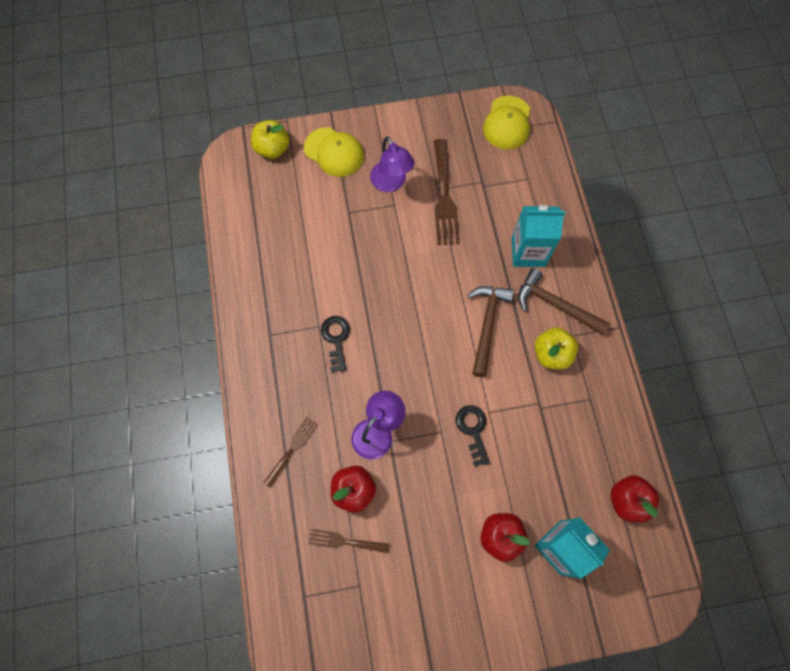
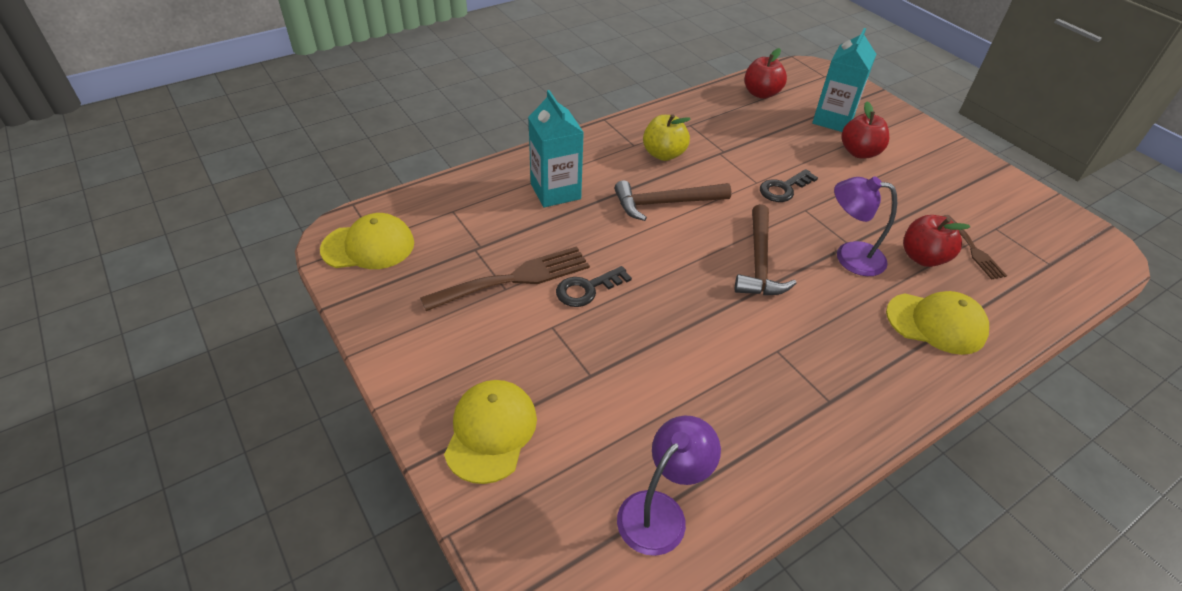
camera: 115 degrees left, 25 degrees down
(272, 149) = (520, 533): yellow apple -> none
(292, 448) = (936, 323): brown fork -> yellow cap
(336, 339) = (780, 326): black key -> black key (587, 289)
(391, 183) = (517, 340): purple lamp -> purple lamp (660, 511)
(556, 305) = (607, 161): brown hammer -> brown hammer (759, 262)

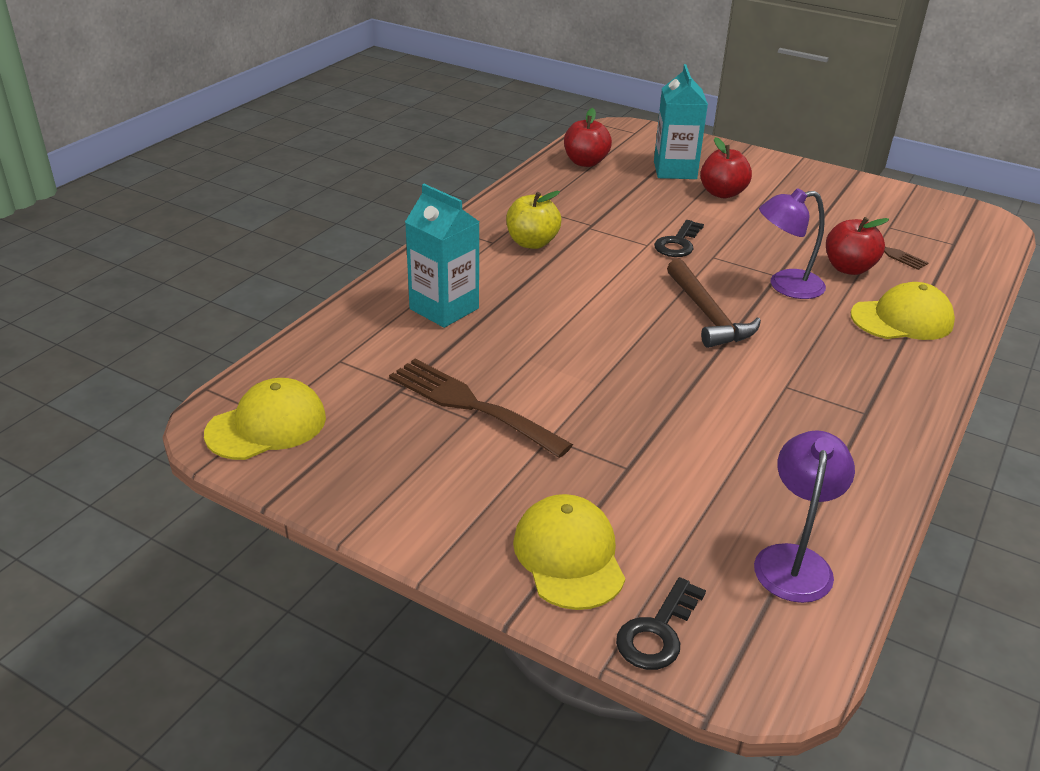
camera: 25 degrees left, 10 degrees down
(515, 278) = (470, 405): brown fork -> brown fork turned 90 degrees counterclockwise
(587, 289) = (558, 390): black key -> black key (658, 631)
(665, 203) = (572, 288): brown hammer -> none

